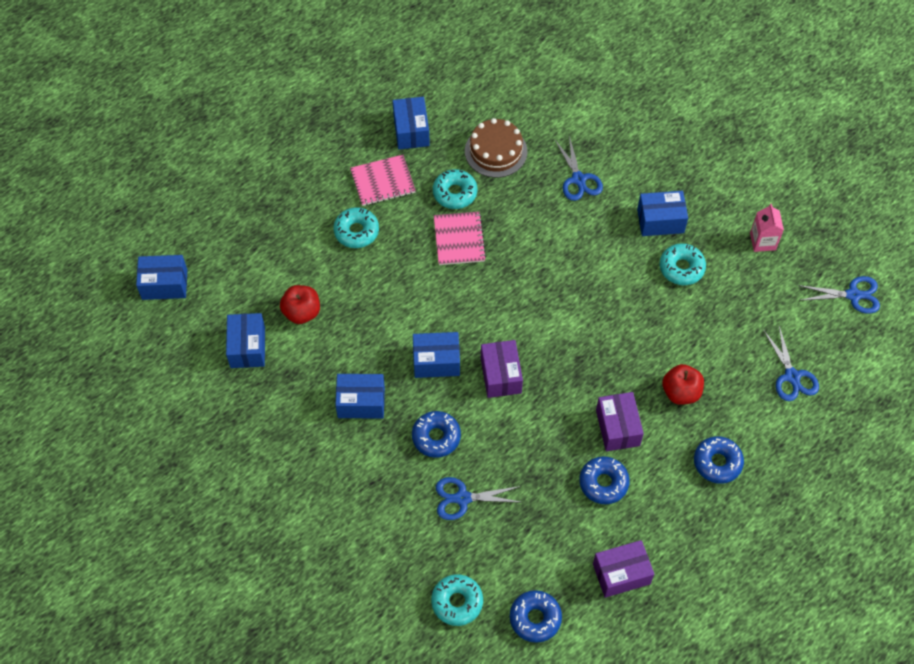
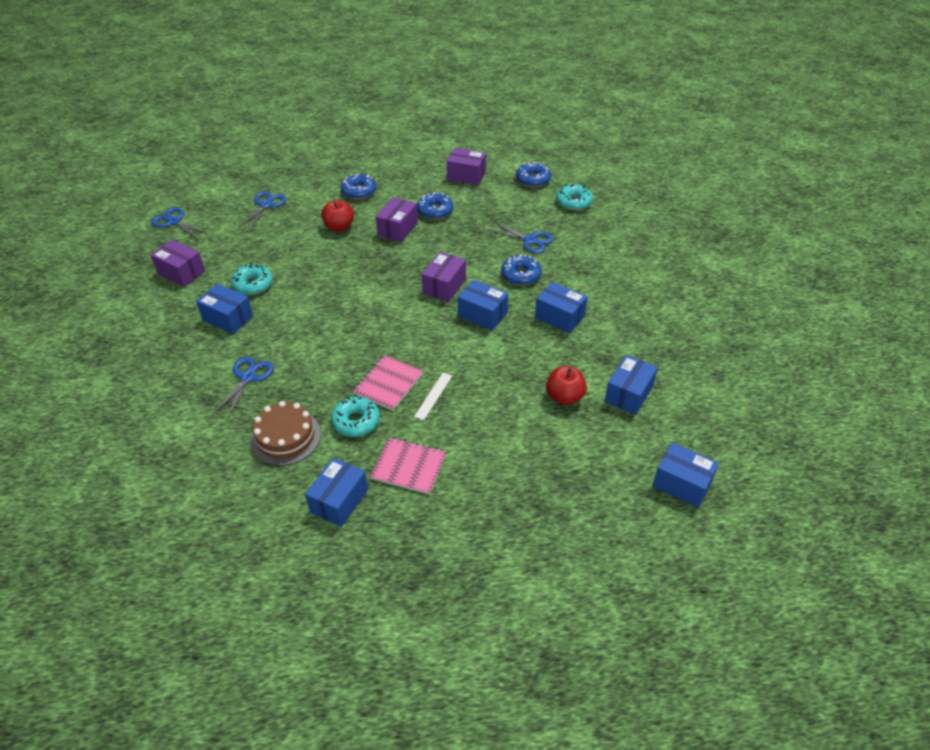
camera: 145 degrees left, 15 degrees down
(356, 231) = (469, 436): turquoise donut -> none
(412, 250) = (433, 396): none -> white ruler
(762, 241) = (181, 272): pink carton -> purple box

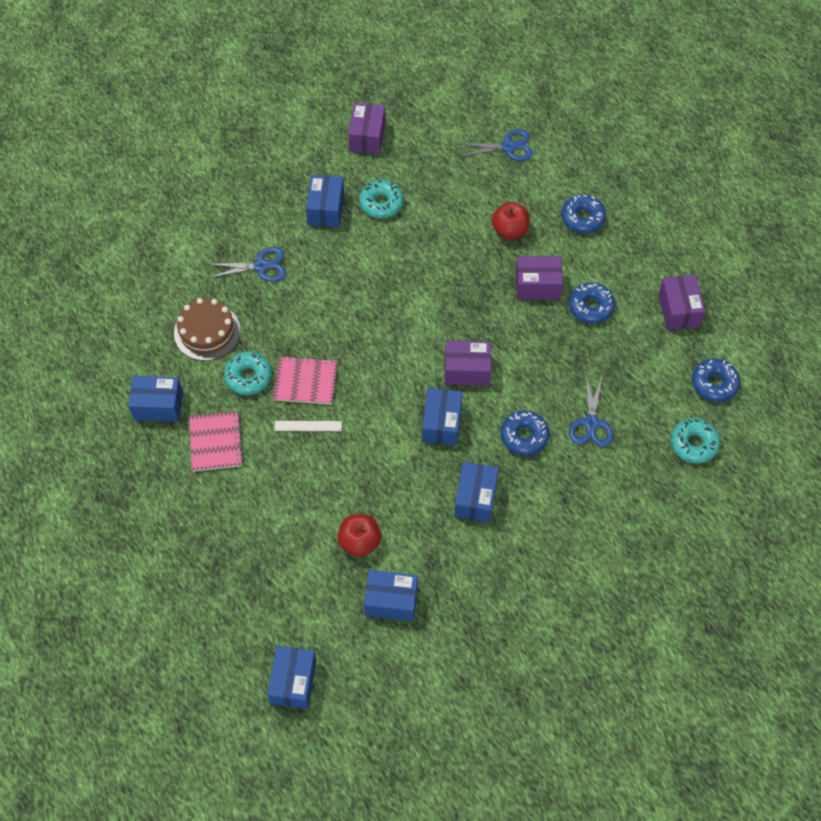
camera: 65 degrees right, 15 degrees up
(174, 222) = (437, 86): blue scissors -> none

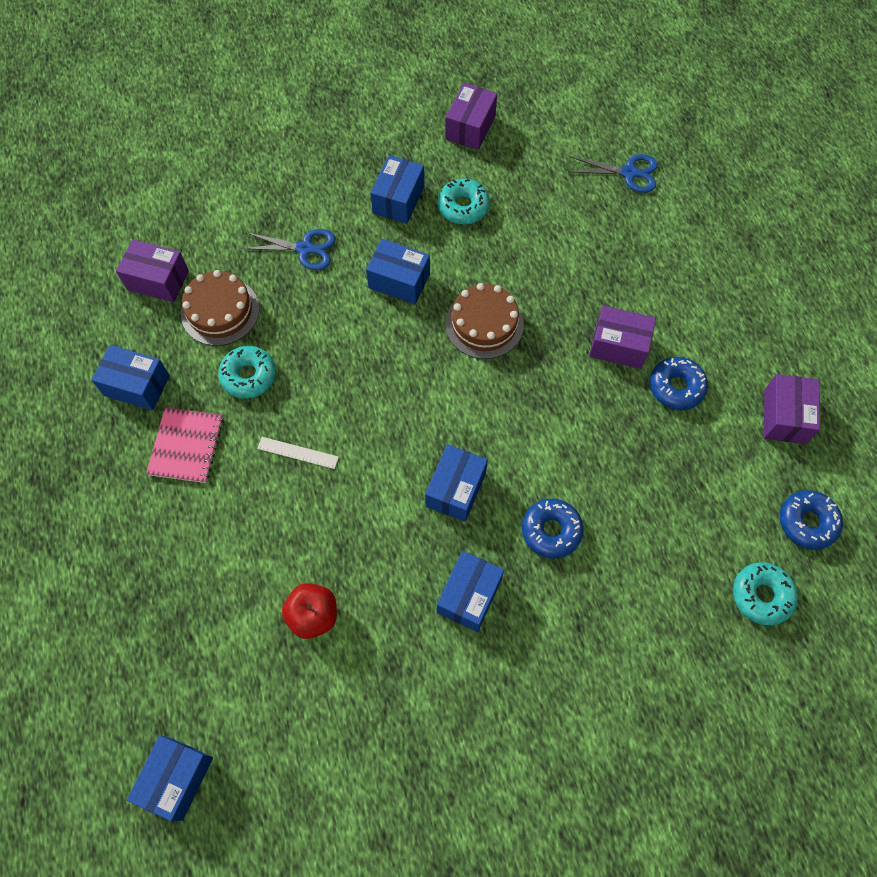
camera: 15 degrees right, 5 degrees up
(305, 381) = (312, 397): pink notebook -> none
(391, 601) = (327, 703): blue box -> blue box (399, 281)
(426, 293) = (484, 324): none -> brown cake
(467, 370) = (505, 430): purple box -> purple box (158, 280)
(510, 230) = (604, 272): red apple -> none
(582, 218) = (695, 276): blue donut -> none
(591, 423) = (638, 535): blue scissors -> none

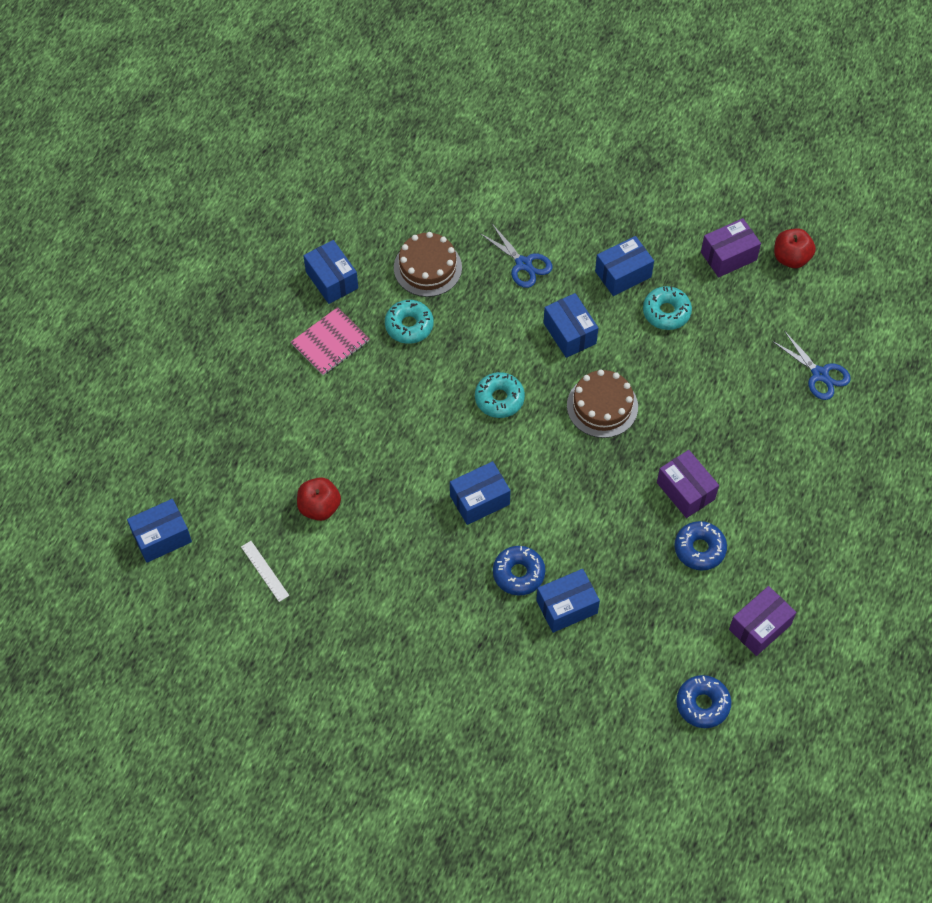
camera: 40 degrees right, 5 degrees down
(158, 280) = (404, 216): purple box -> none
(298, 452) = (397, 399): white ruler -> white ruler (265, 571)
(469, 596) = (427, 571): blue box -> blue box (567, 607)
(520, 96) = (791, 258): none -> red apple
(761, 595) = (622, 722): turquoise donut -> turquoise donut (499, 399)

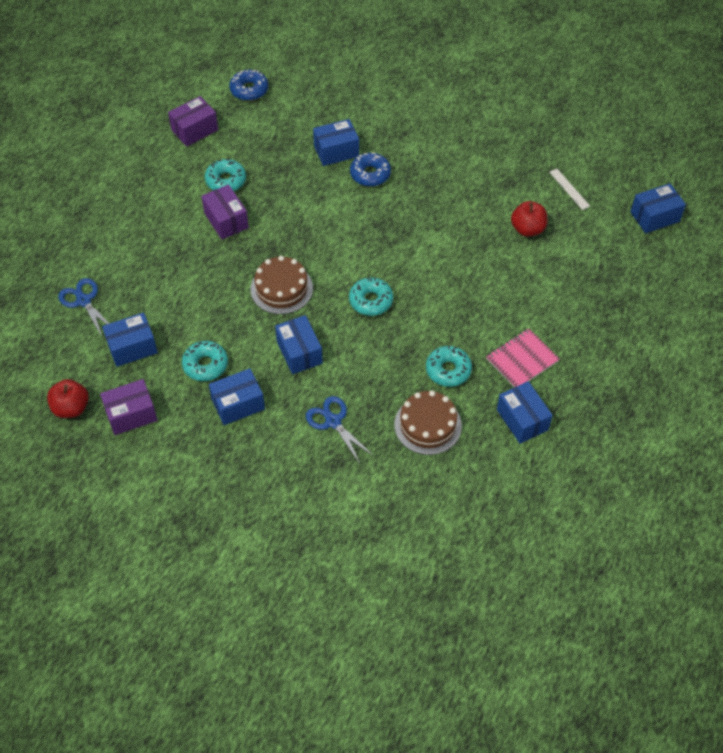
camera: 175 degrees left, 5 degrees down
(479, 500) = (395, 225): blue box -> blue box (132, 347)
(699, 549) = (226, 180): blue donut -> turquoise donut

